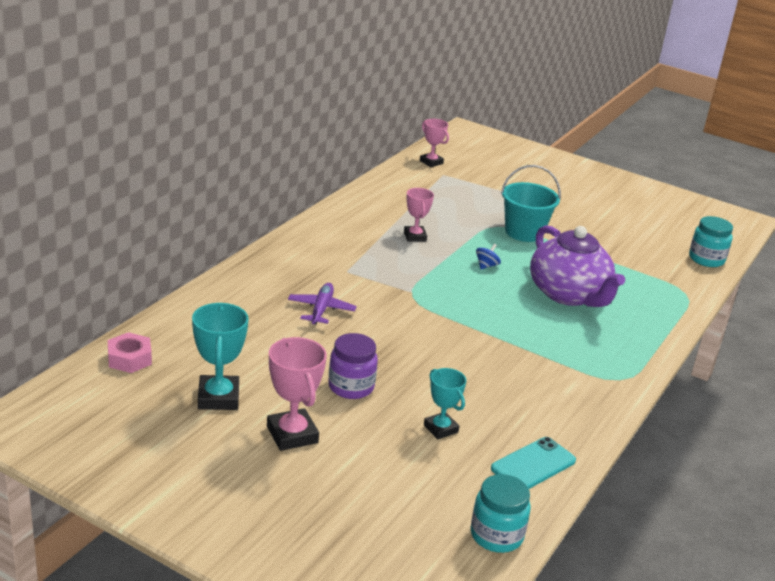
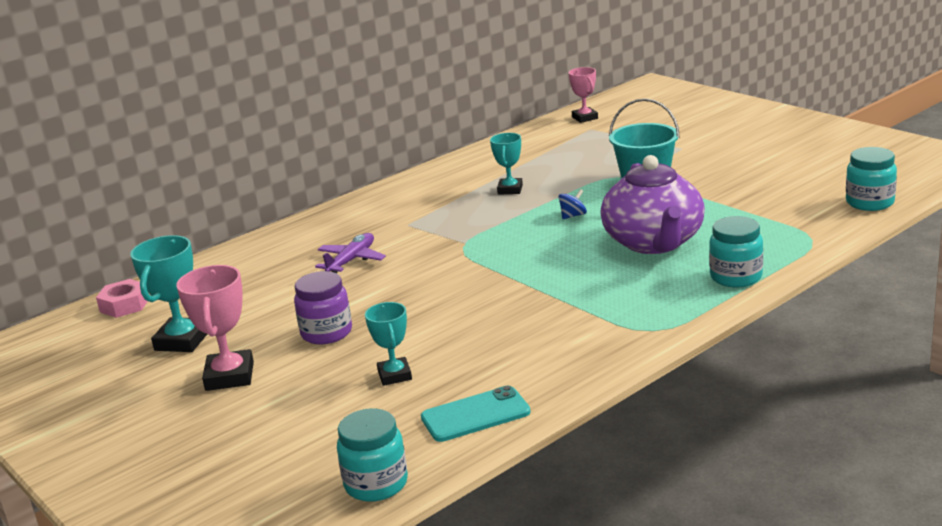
camera: 25 degrees right, 5 degrees down
(415, 236) = (510, 189): pink trophy -> turquoise trophy
(651, 328) = (736, 277): none -> turquoise jar

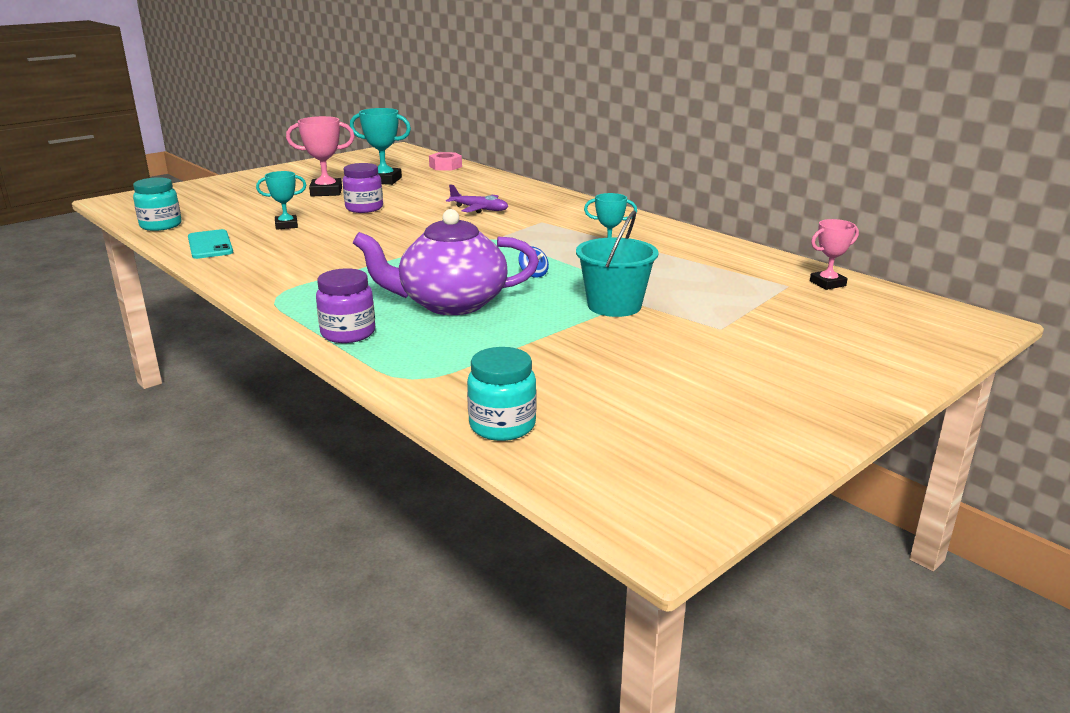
camera: 85 degrees right, 0 degrees up
(736, 277) = (348, 333): turquoise jar -> purple jar

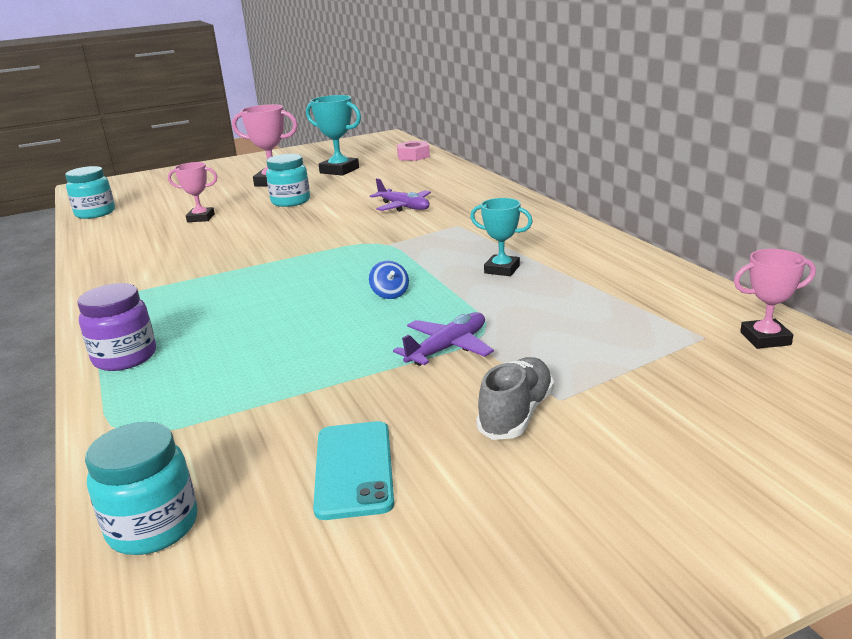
camera: 20 degrees right, 0 degrees up
(210, 245) = (113, 237): turquoise phone -> turquoise phone (354, 469)
(286, 225) = (201, 218): turquoise trophy -> pink trophy
(364, 208) = (291, 201): purple jar -> turquoise jar
(451, 303) = (265, 327): purple teapot -> none
(614, 306) = (448, 348): turquoise bucket -> purple plane
(698, 339) = (516, 414): none -> grey shoe

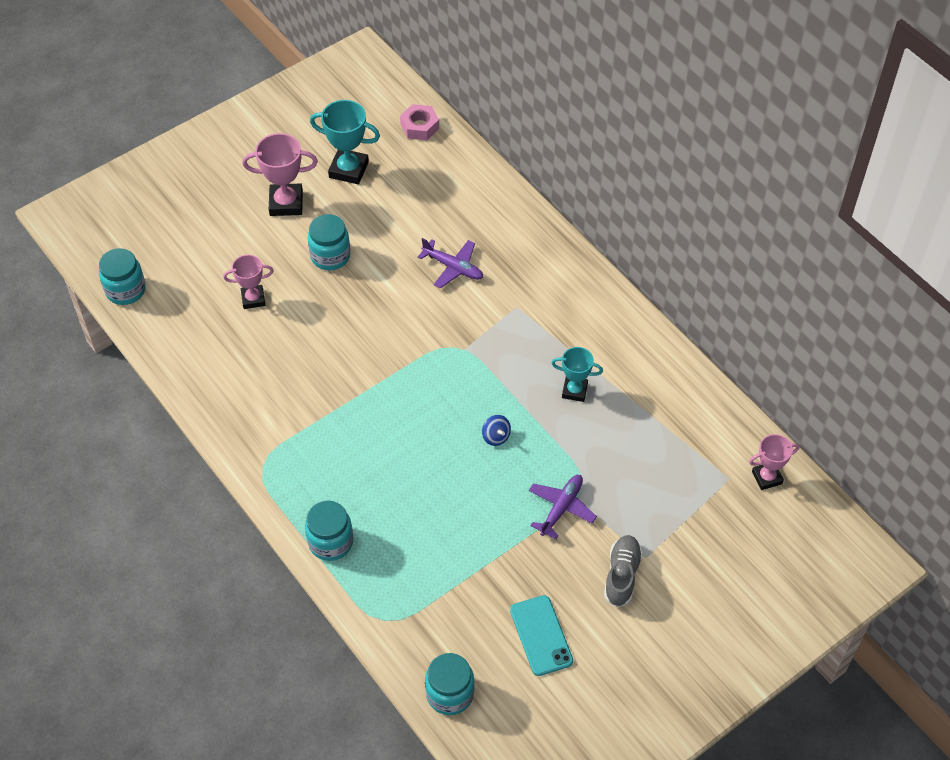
camera: 15 degrees left, 30 degrees up
(125, 357) = (330, 542): purple jar -> turquoise jar

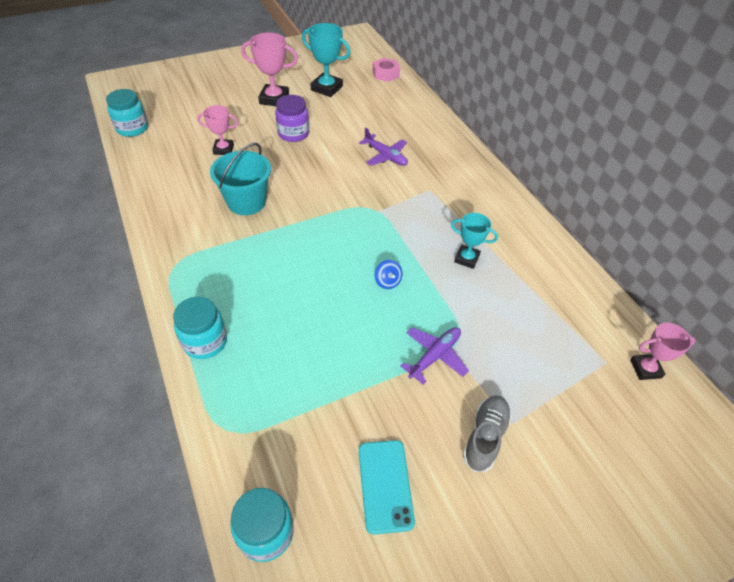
camera: 10 degrees right, 5 degrees down
(310, 369) = (246, 202): none -> turquoise bucket
(330, 256) = (293, 134): turquoise jar -> purple jar

